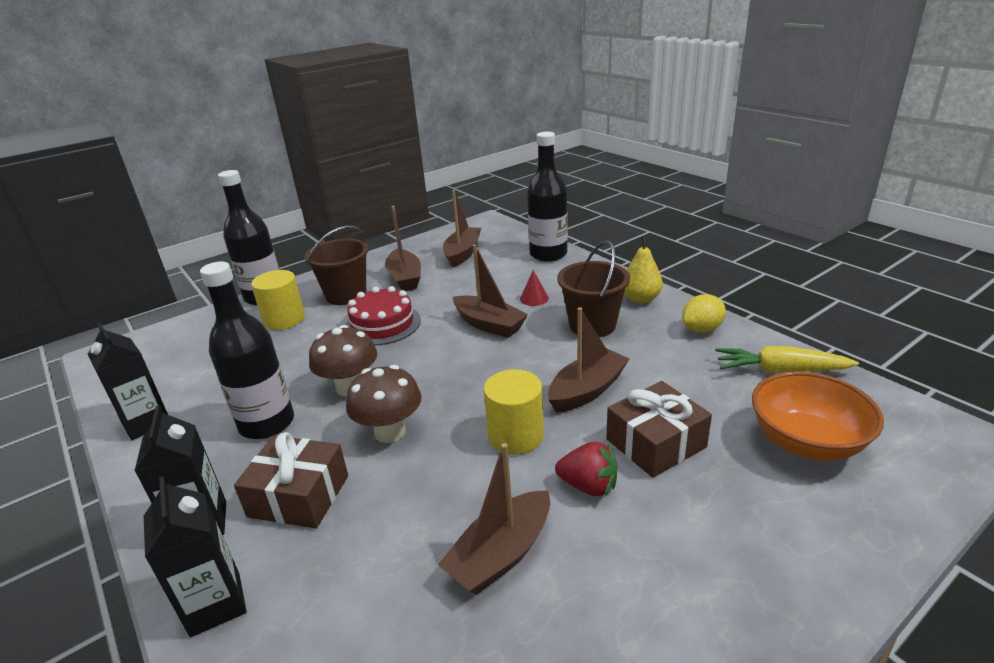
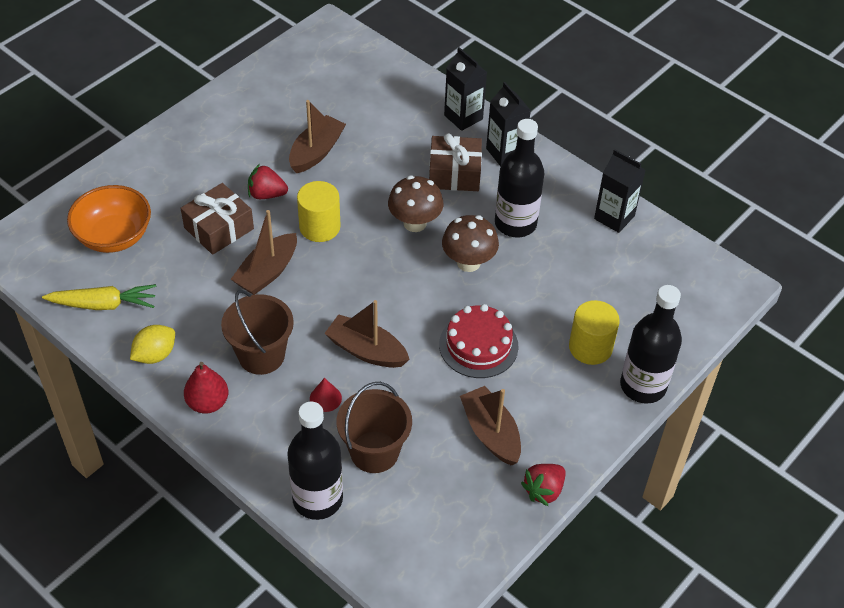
camera: 165 degrees right, 20 degrees up
(346, 295) = (546, 395): brown bucket -> brown bucket (374, 452)
(385, 255) = (543, 490): none -> red strawberry
(463, 253) = (435, 498): brown boat -> none
(640, 299) = (208, 403): yellow pear -> red pear

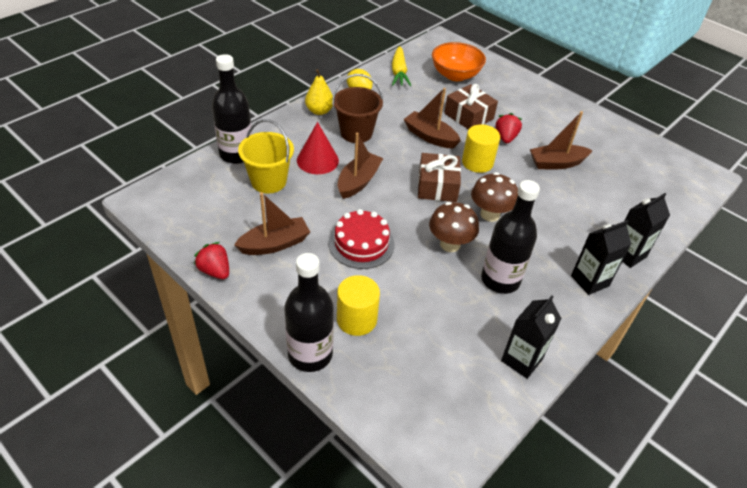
camera: 90 degrees right, 5 degrees down
(208, 403) = (319, 111): red pear -> yellow pear
(316, 152) = (556, 163): brown boat -> brown boat turned 135 degrees clockwise
(325, 398) = (317, 160): red cone -> red cone, size x1.84
(374, 452) = (268, 181): brown bucket -> yellow bucket
(454, 173) = (553, 243): brown gift -> brown gift (437, 186)

